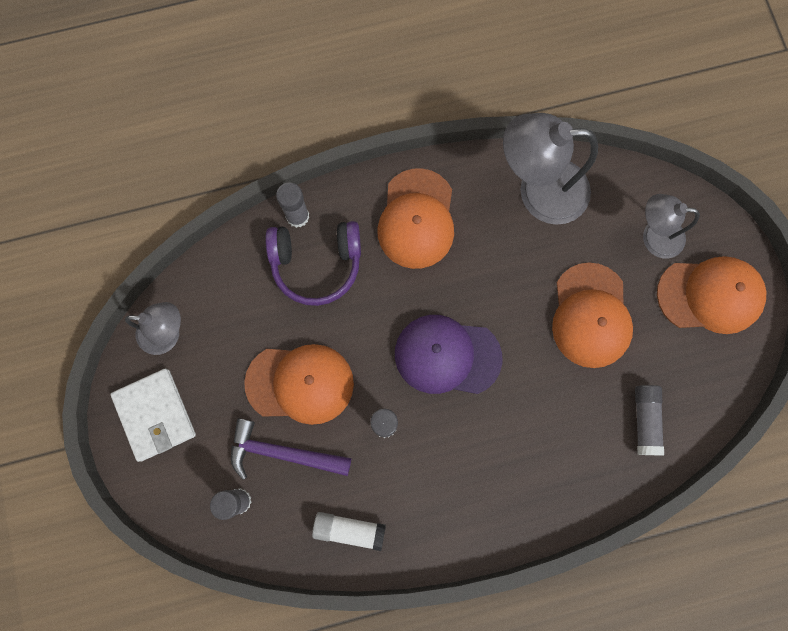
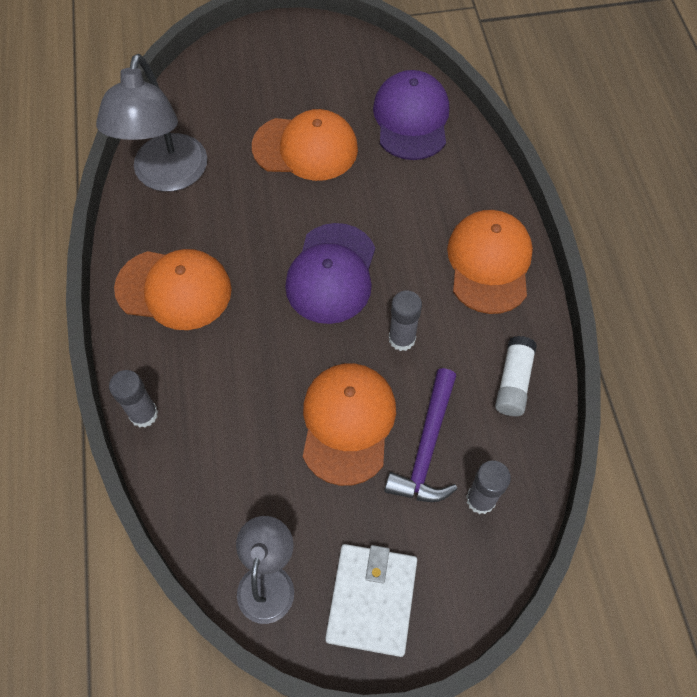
camera: 85 degrees left, 15 degrees down
(155, 415) = (372, 600): white wallet -> white wallet turned 60 degrees counterclockwise
(316, 264) = (207, 396): purple headphones -> none
(645, 420) = (411, 119): grey glue stick -> purple cap
(654, 236) = (234, 91): grey lamp -> none
(710, 295) = (298, 58): orange cap -> orange cap (489, 263)

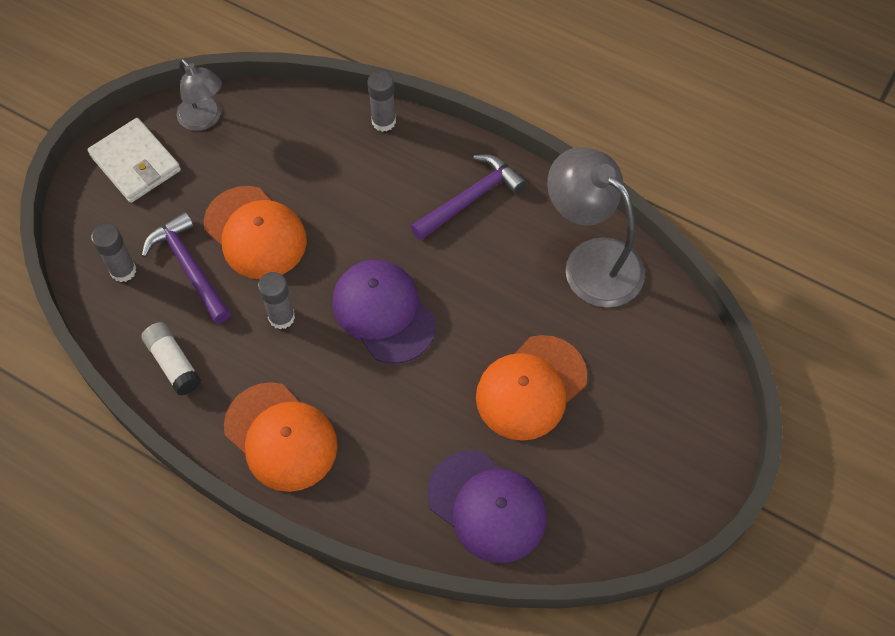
camera: 130 degrees right, 0 degrees up
(174, 289) = (470, 198): orange cap -> purple hammer

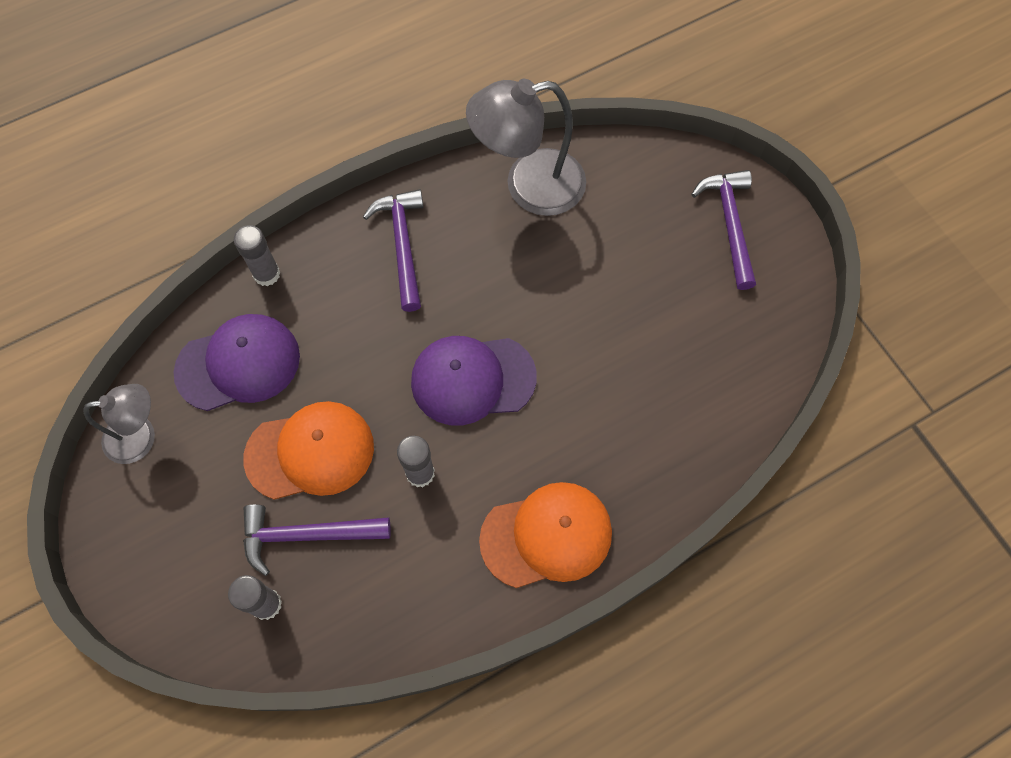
camera: 60 degrees left, 5 degrees up
(135, 163) = (143, 532): white wallet -> none
(173, 363) = (407, 602): white glue stick -> none
(487, 506) = (711, 392): purple cap -> purple cap (238, 364)
(531, 387) = (620, 298): orange cap -> none
(667, 443) = (729, 224): none -> purple hammer

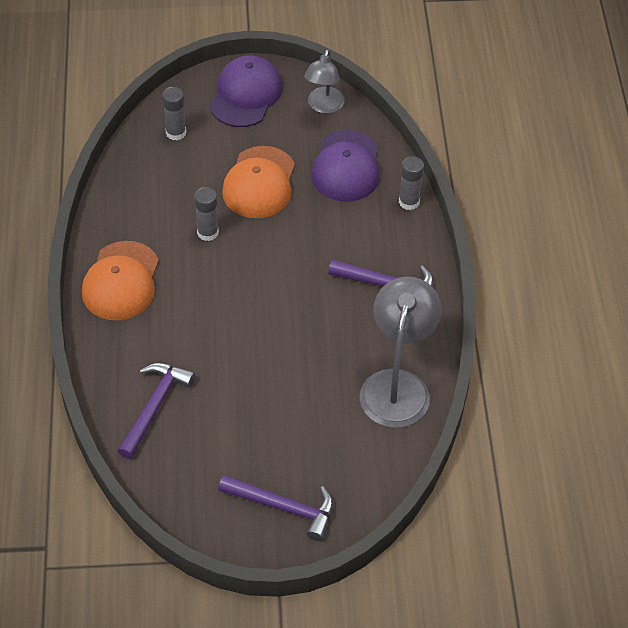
camera: 115 degrees right, 15 degrees down
(307, 535) = (205, 164): purple hammer -> purple hammer (154, 407)
(472, 379) = (256, 285): purple cap -> purple cap (246, 95)

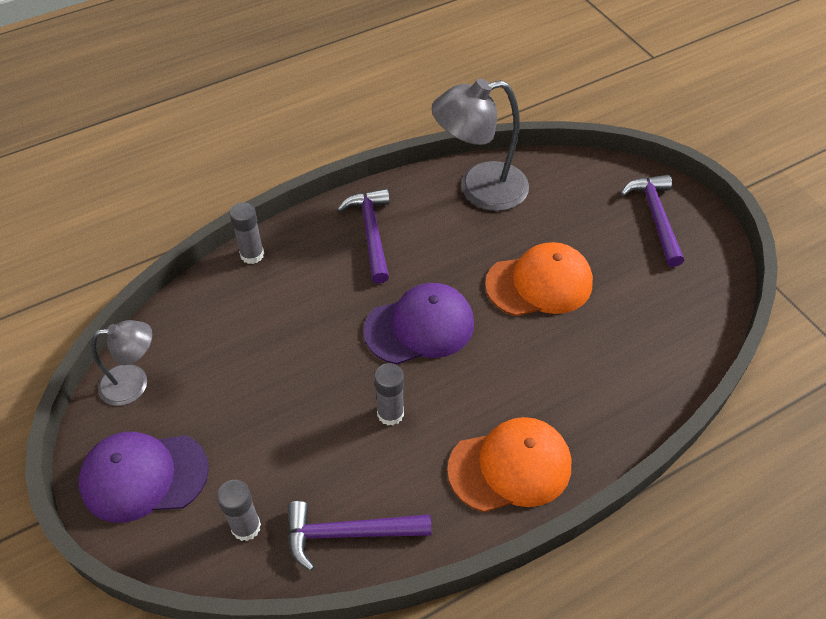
camera: 115 degrees left, 0 degrees up
(154, 407) = (637, 356): purple hammer -> purple hammer (348, 534)
(259, 183) = (289, 396): orange cap -> orange cap (539, 283)
(346, 166) = (225, 324): purple cap -> purple cap (419, 327)

